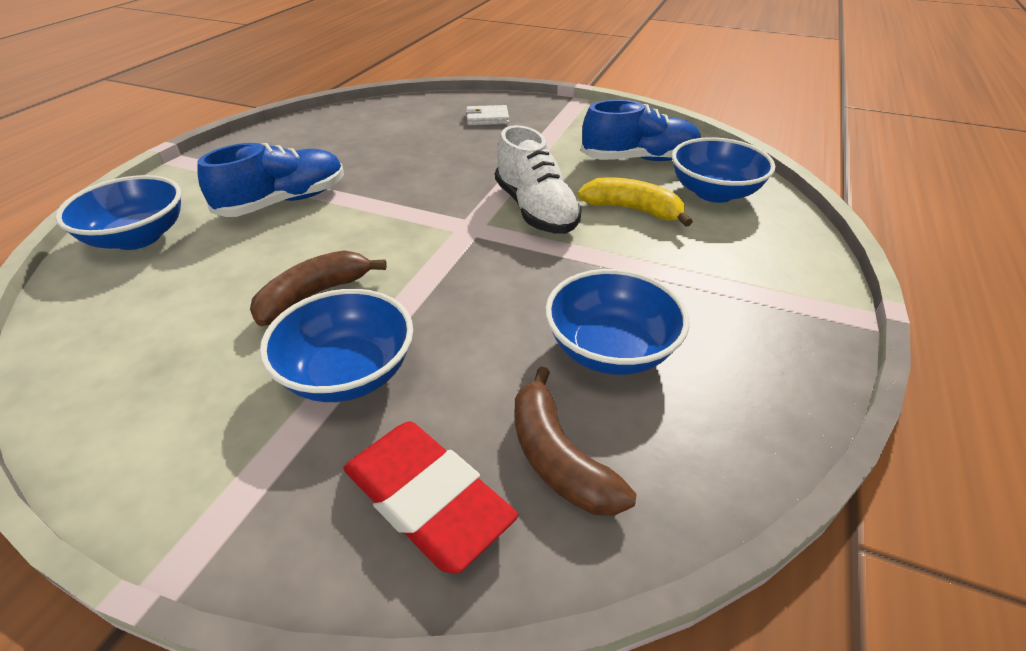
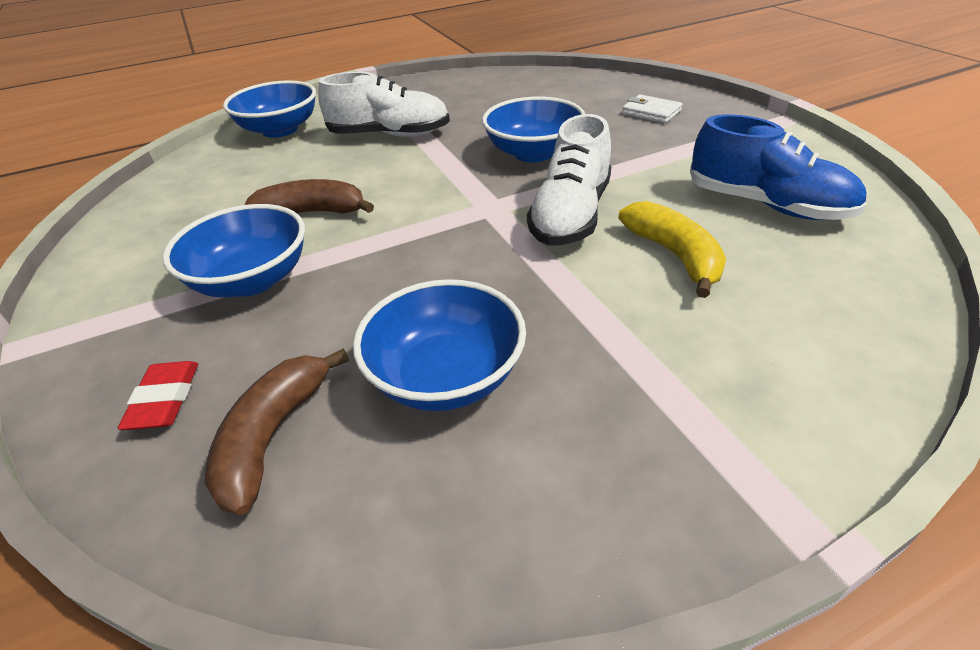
camera: 45 degrees right, 0 degrees up
(284, 202) = (390, 135): blue shoe -> white shoe
(427, 499) = (164, 400): red eraser -> red eraser, size x0.56
(714, 192) = (814, 278): blue bowl -> blue bowl (533, 153)

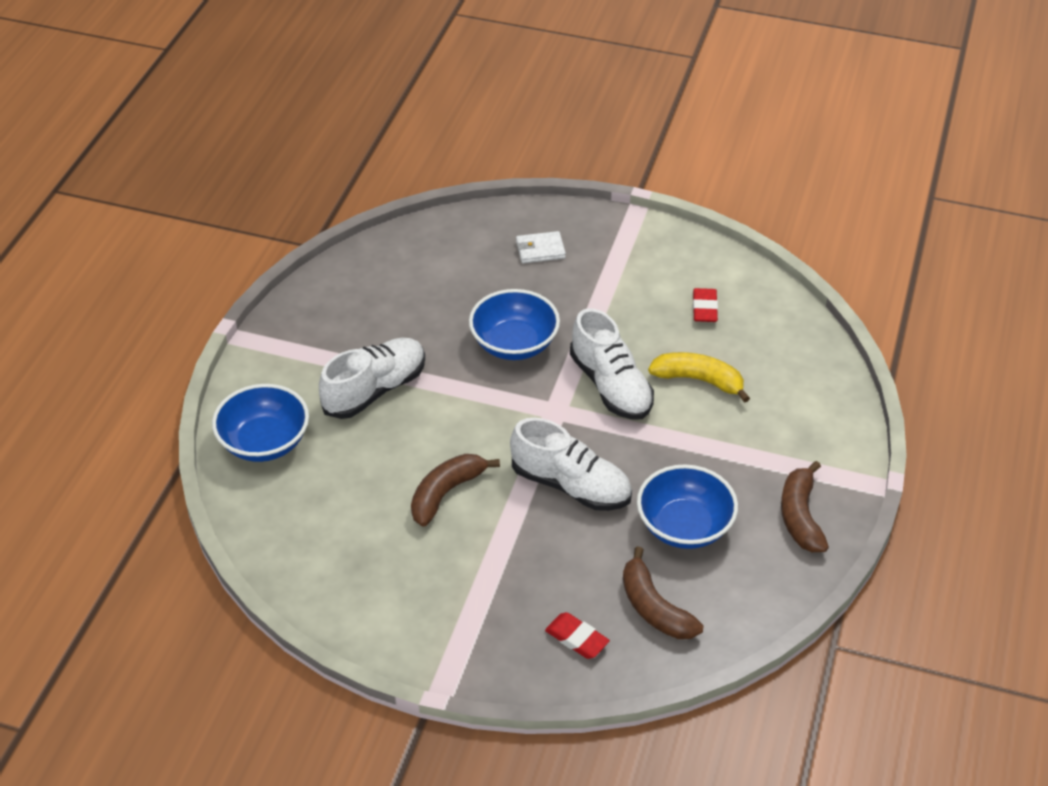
camera: 50 degrees left, 5 degrees up
(252, 280) = (498, 558): blue bowl -> none
(406, 266) = (571, 485): none -> white shoe
(610, 481) = (800, 516): none -> brown banana
(767, 205) = (704, 308): blue shoe -> red eraser

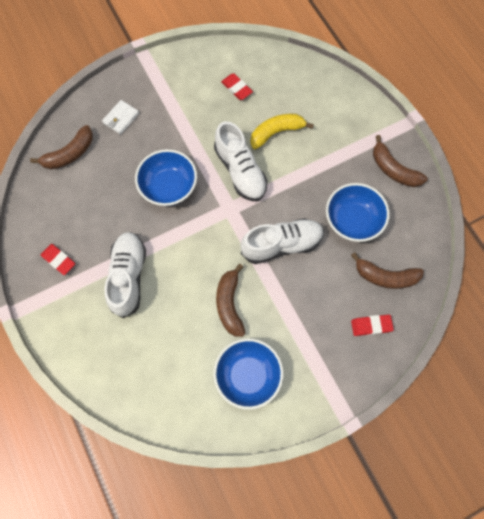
camera: 45 degrees left, 25 degrees up
(264, 442) = (106, 361): blue bowl -> blue bowl (248, 375)
(326, 325) = (58, 260): none -> red eraser
(449, 245) = (70, 154): none -> brown banana
(611, 386) = (240, 171): white shoe -> white shoe turned 45 degrees clockwise

